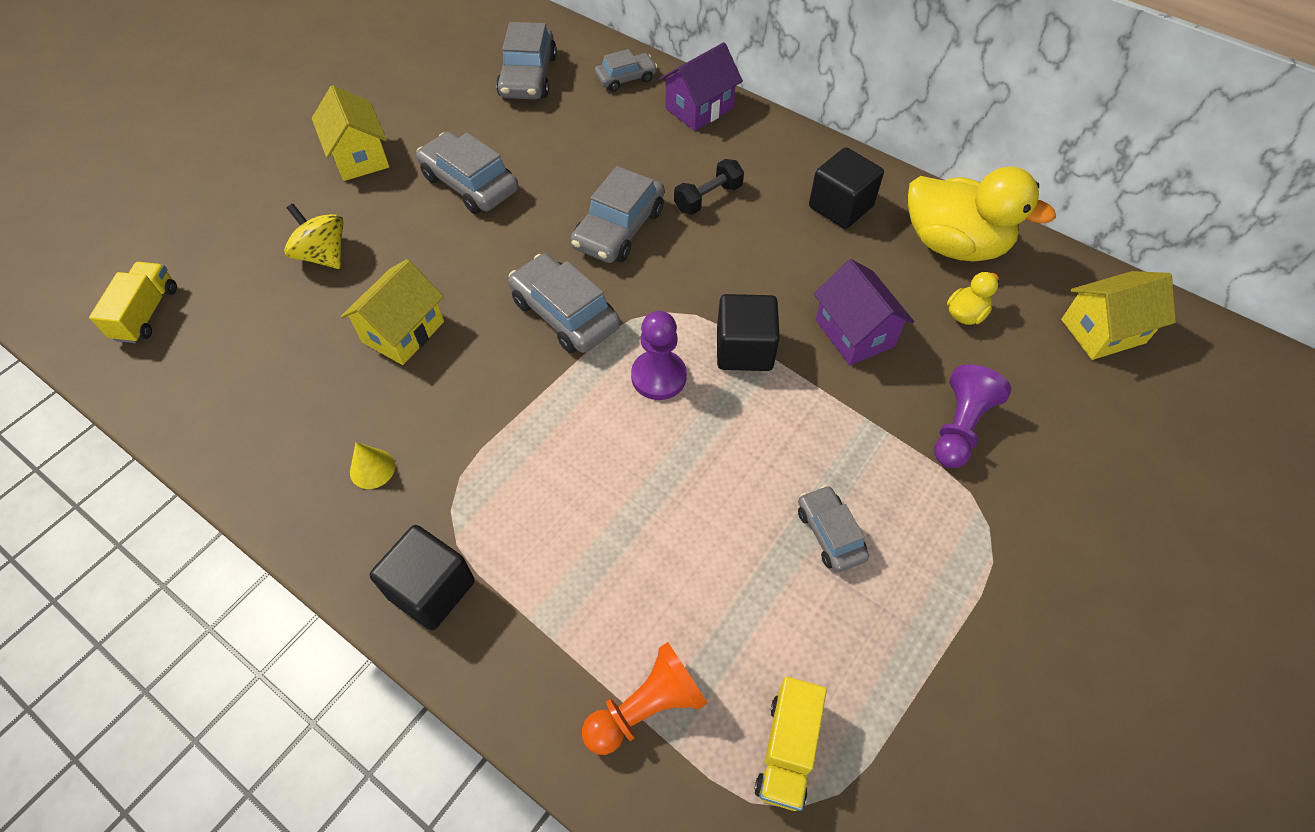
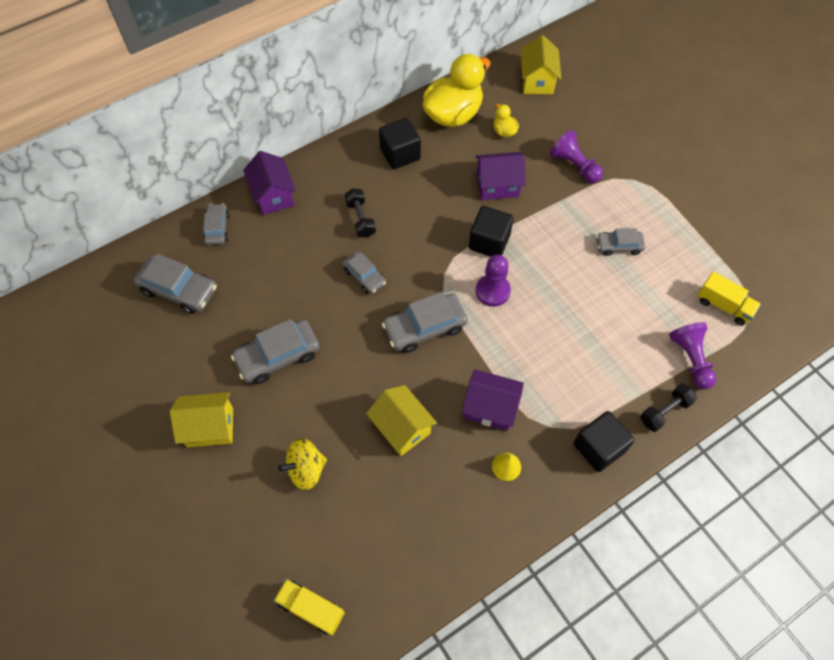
camera: 70 degrees left, 5 degrees up
(461, 424) = (490, 407): none -> purple house
(525, 682) = (664, 411): none -> black dumbbell
(619, 228) = (364, 276): grey car -> grey car, size x0.61
(646, 707) = (690, 359): orange pawn -> purple pawn

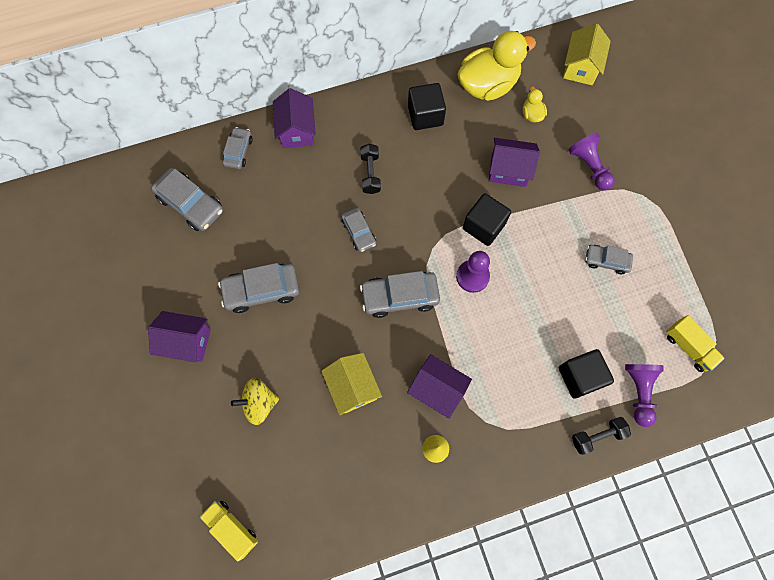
camera: 15 degrees right, 10 degrees up
(210, 427) = (187, 341): yellow house -> purple house
(598, 447) = (525, 454): black cube -> black cube (580, 377)

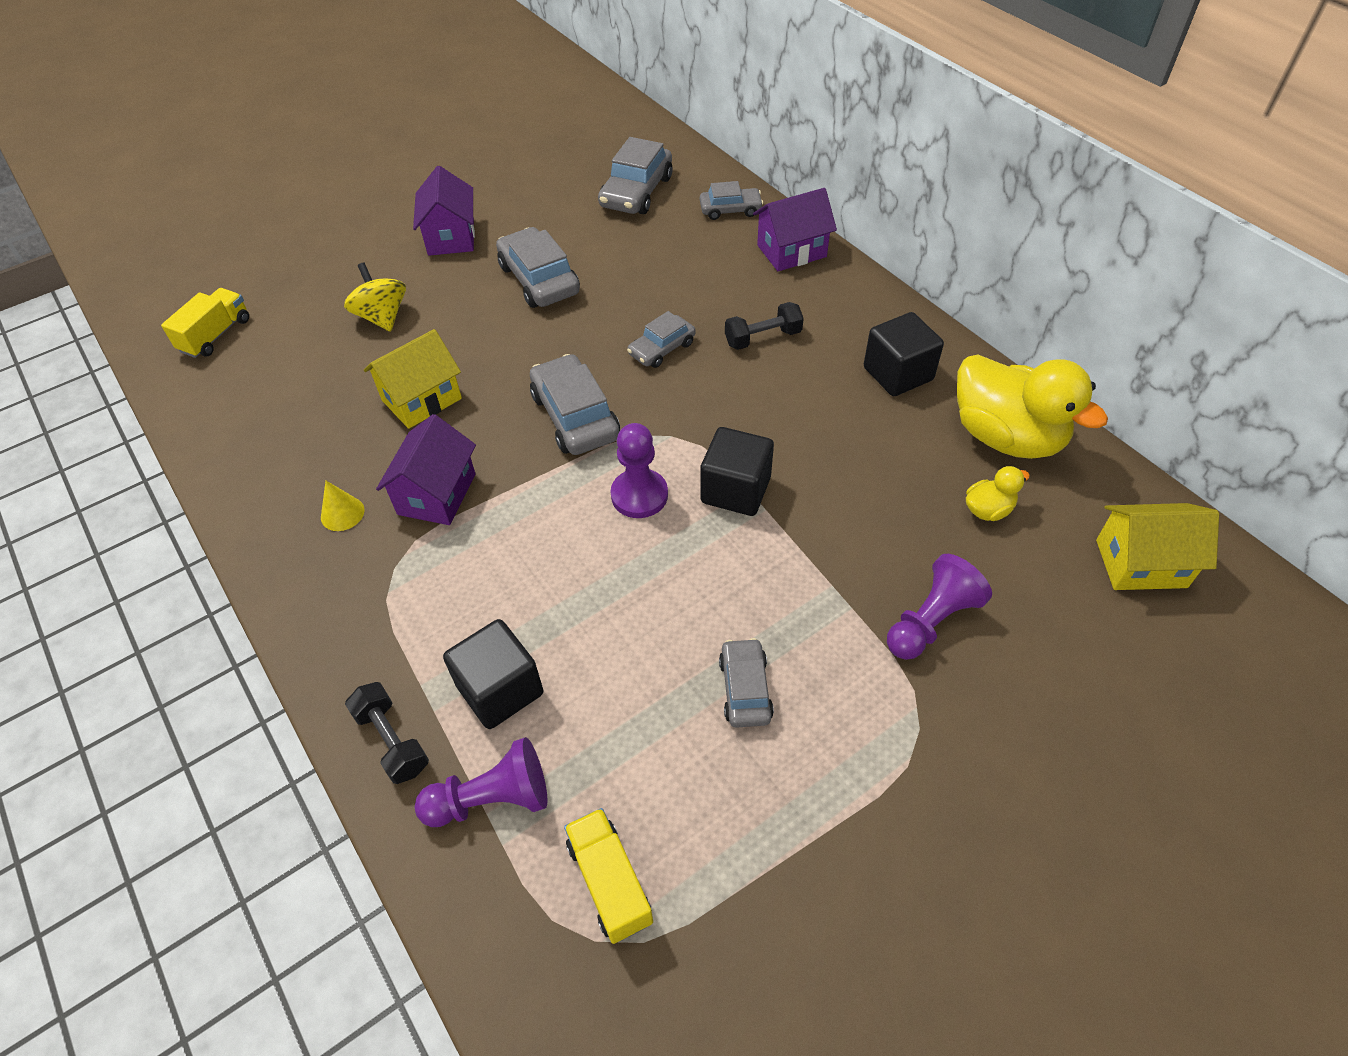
camera: 75 degrees right, 20 degrees down
(508, 170) = (858, 500): purple house -> none
(688, 347) = (610, 882): yellow truck -> yellow truck turned 120 degrees clockwise

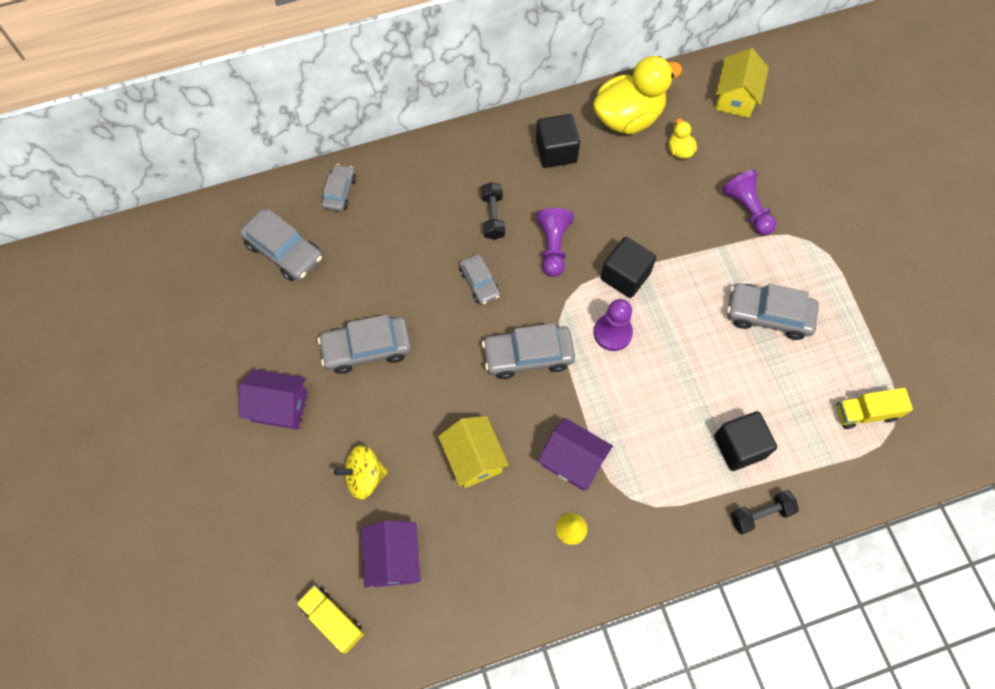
camera: 75 degrees left, 15 degrees up
(492, 799) = (808, 463): purple pawn -> purple pawn (553, 246)
(745, 689) = (768, 315): grey car -> grey car, size x1.64
(791, 251) = (407, 168): purple house -> purple house (394, 559)

